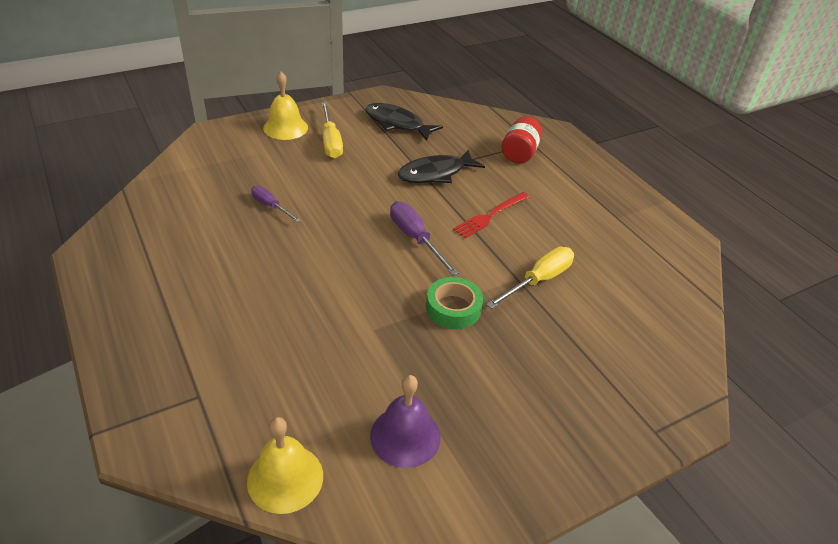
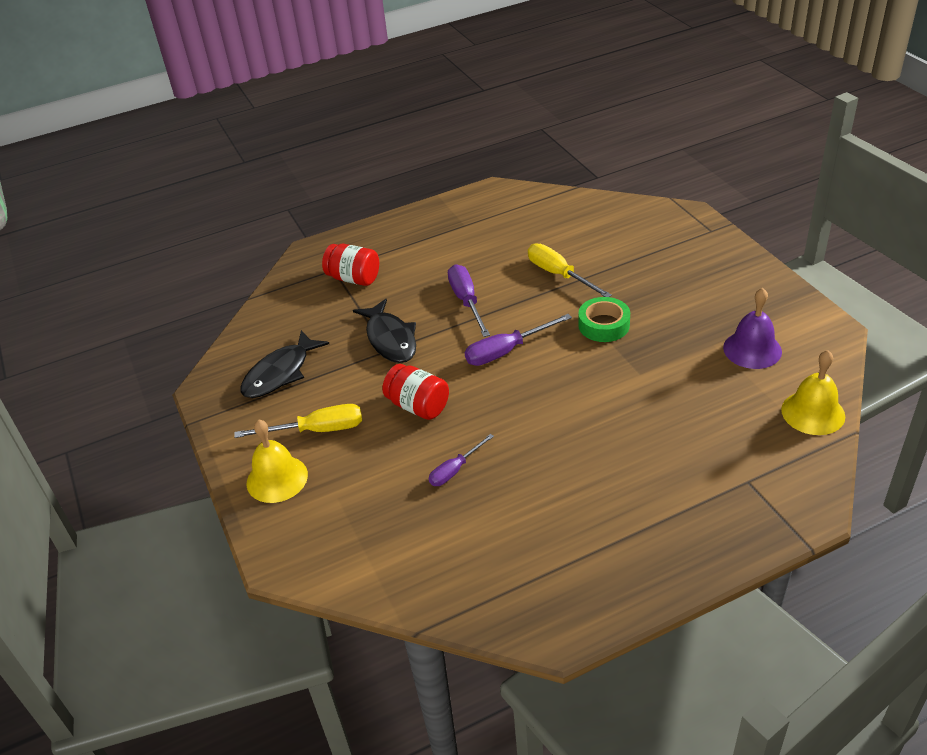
camera: 80 degrees left, 0 degrees up
(349, 188) = (418, 406): none -> red jar
(489, 216) = (467, 301): red fork -> purple screwdriver

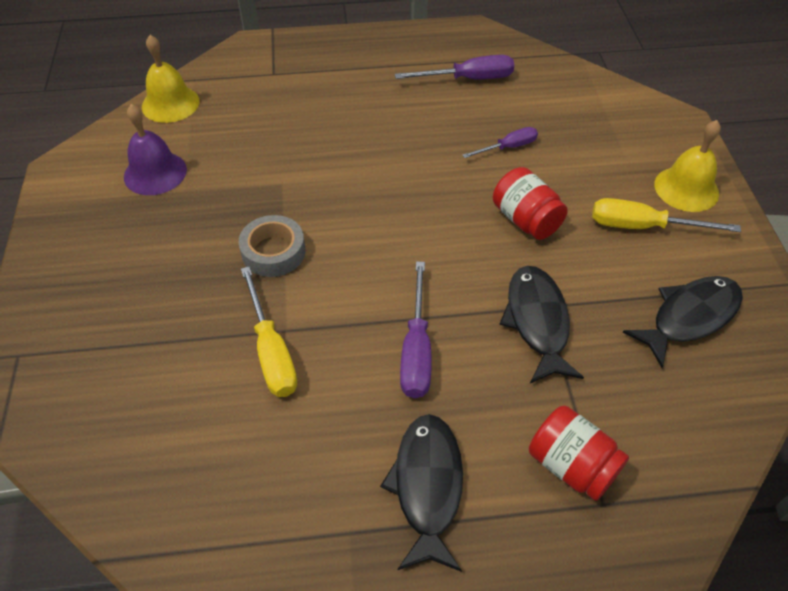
camera: 165 degrees left, 10 degrees up
(432, 249) = (427, 486): none -> black fish
(506, 351) = (401, 255): purple screwdriver -> purple screwdriver (468, 79)
(604, 325) = (273, 252): green tape -> grey tape

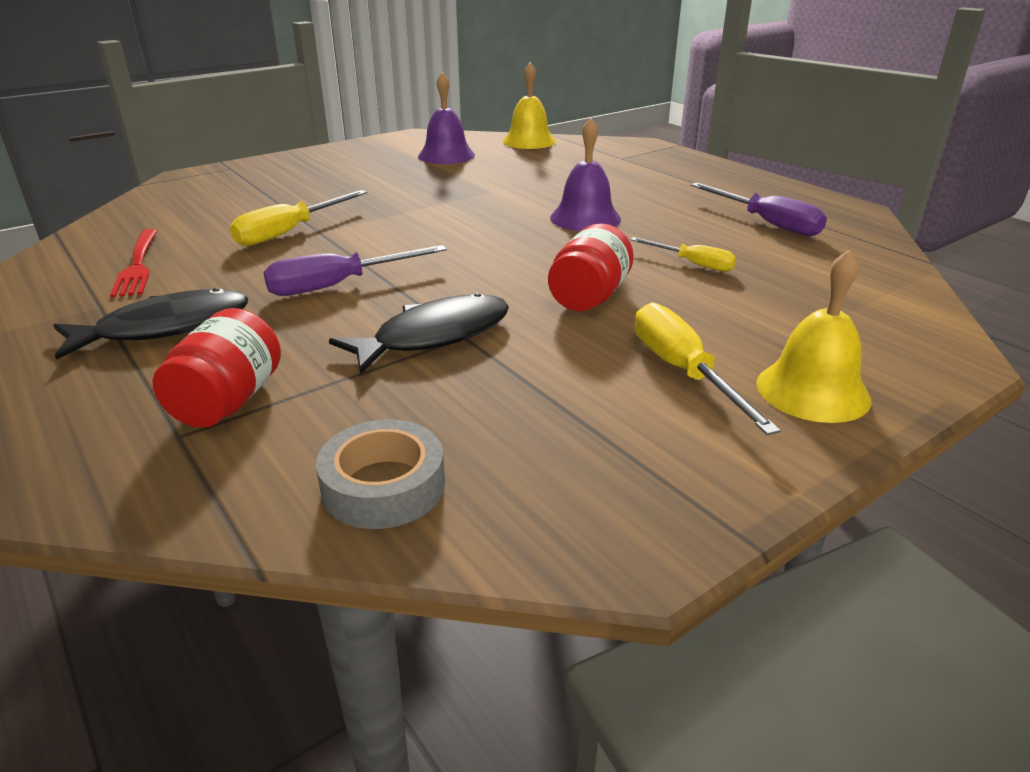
camera: 60 degrees right, 20 degrees down
(269, 489) = (138, 266): none -> red fork
(273, 252) = (404, 207): grey tape -> grey tape (383, 486)
(389, 158) = (585, 218): none -> purple bell
(508, 147) = (692, 264): purple screwdriver -> yellow screwdriver
(689, 317) = (549, 441): black fish -> none

